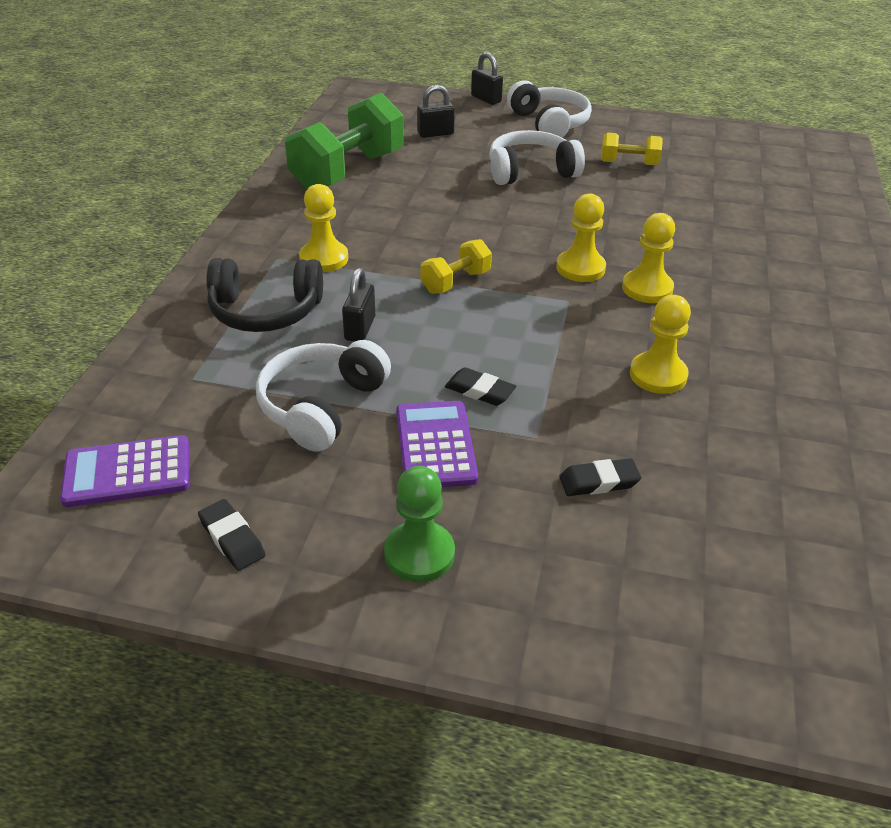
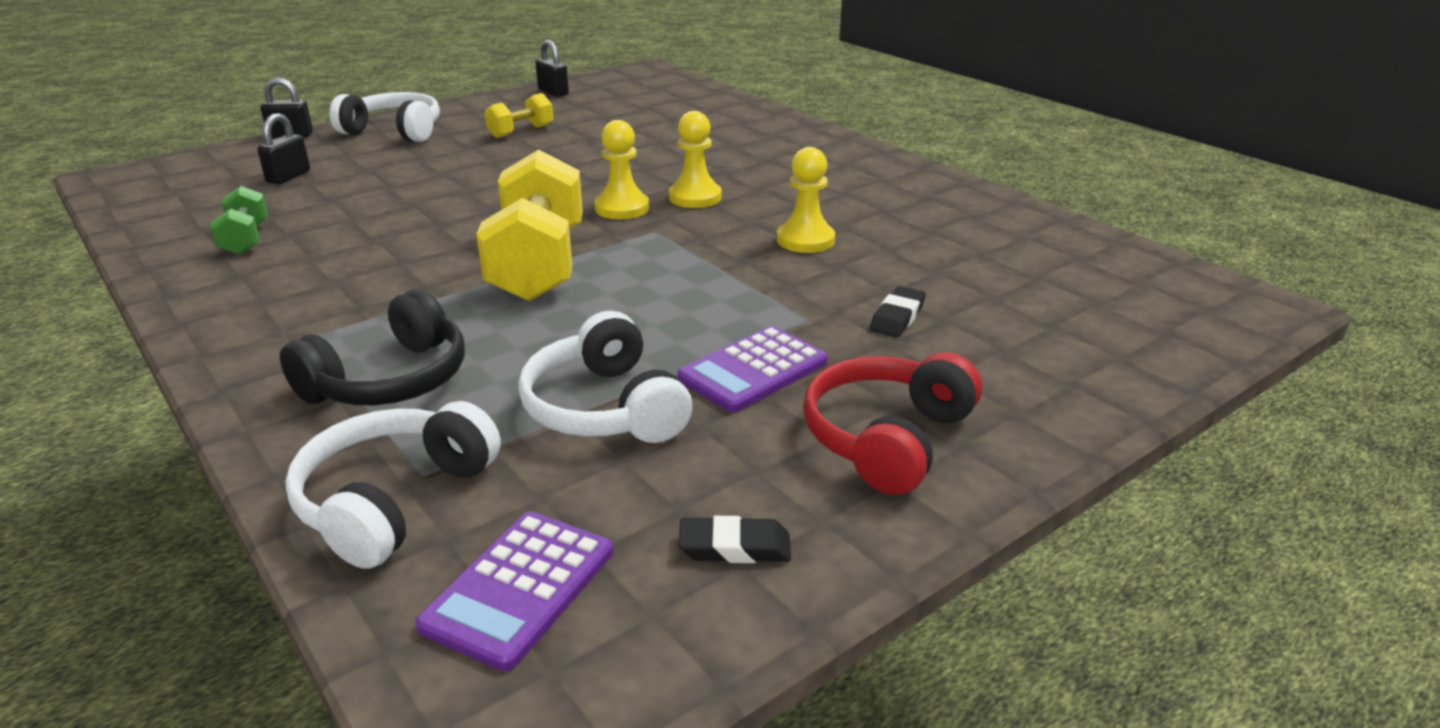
camera: 50 degrees left, 10 degrees down
(324, 259) = (367, 311): yellow pawn -> none
(348, 171) = (245, 239): green dumbbell -> green dumbbell, size x0.49
(360, 328) = (519, 338): black padlock -> black padlock (553, 92)
(419, 554) = (887, 438): green pawn -> red headphones
(435, 445) = (753, 370): purple calculator -> purple calculator turned 75 degrees counterclockwise
(455, 282) = (538, 264): yellow dumbbell -> yellow dumbbell, size x2.03
(480, 391) = (711, 318): black eraser -> none
(530, 171) = (446, 167): white headphones -> white headphones (393, 500)

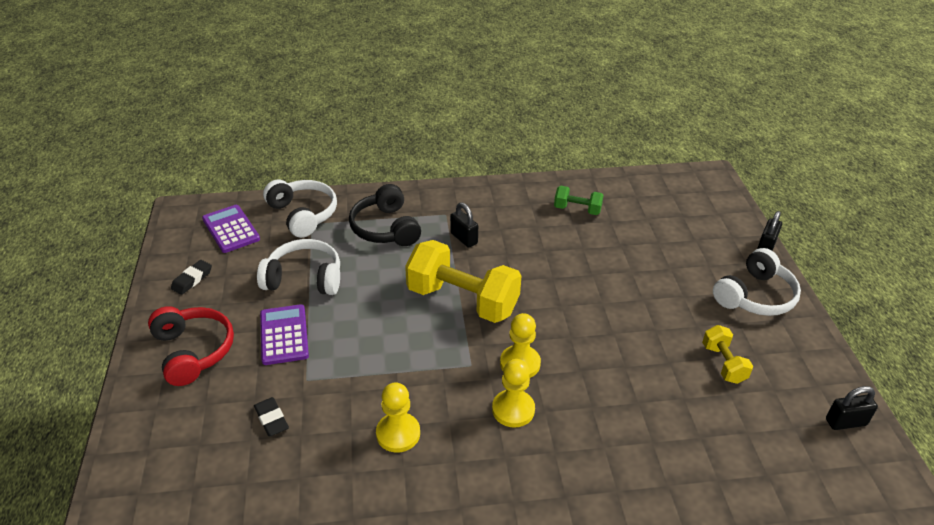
camera: 120 degrees right, 10 degrees up
(288, 177) = (674, 235): black padlock -> black padlock (464, 238)

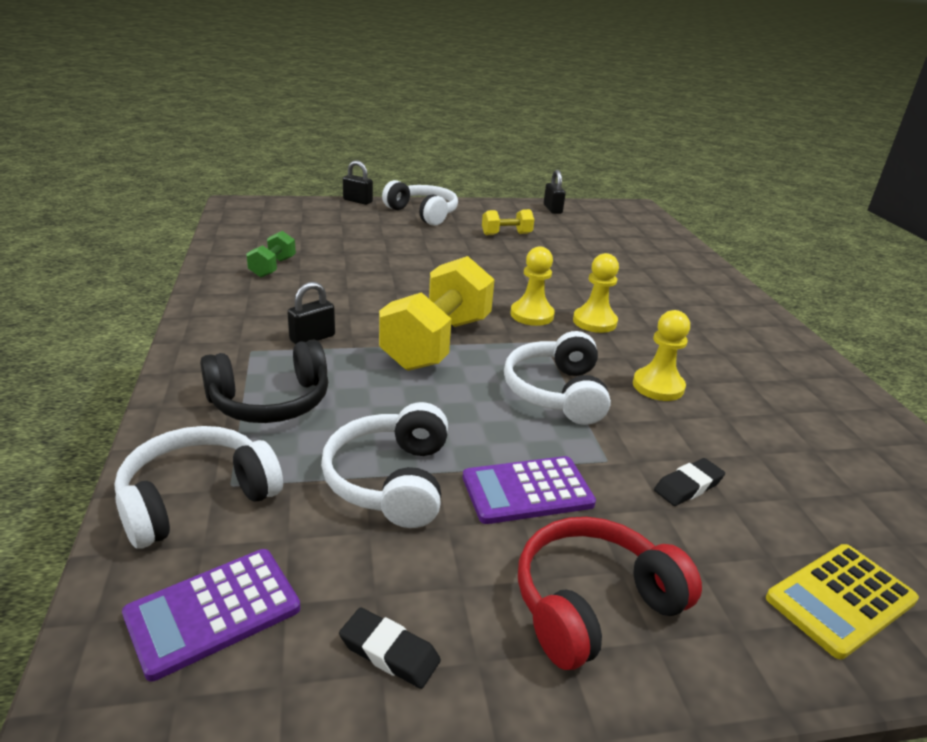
camera: 95 degrees left, 10 degrees down
(156, 469) = (840, 599): none -> yellow calculator
(390, 363) = (556, 392): none -> white headphones

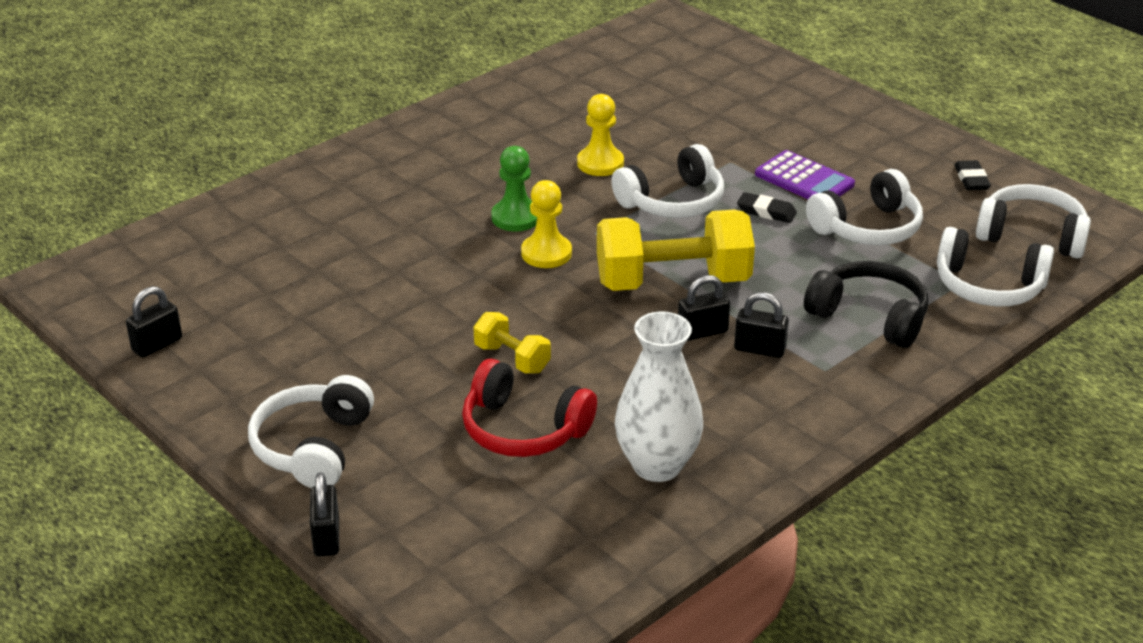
camera: 120 degrees left, 5 degrees up
(213, 611) = (1031, 235): purple calculator -> white headphones
(272, 267) = (657, 465): green dumbbell -> white vase
(363, 328) = (702, 332): none -> black padlock
(506, 234) = (320, 345): yellow dumbbell -> yellow dumbbell (512, 358)
(592, 603) = (860, 138): red headphones -> red headphones (523, 429)
(594, 322) = (516, 217): yellow pawn -> green pawn
(688, 486) = (718, 130): black eraser -> black eraser (766, 212)
(840, 599) = (755, 77): yellow calculator -> none

